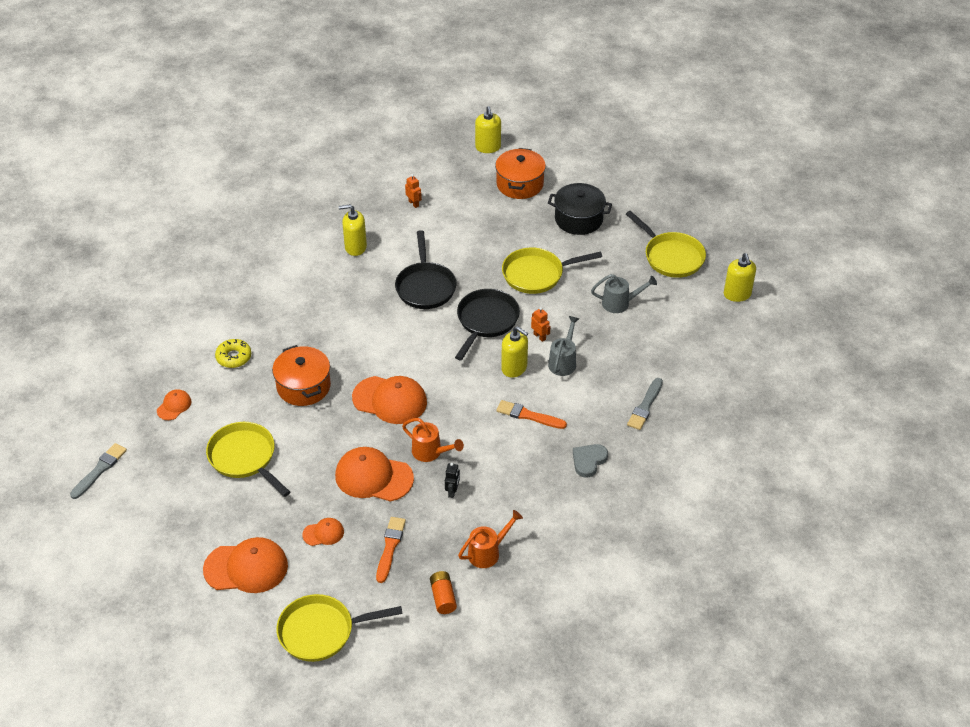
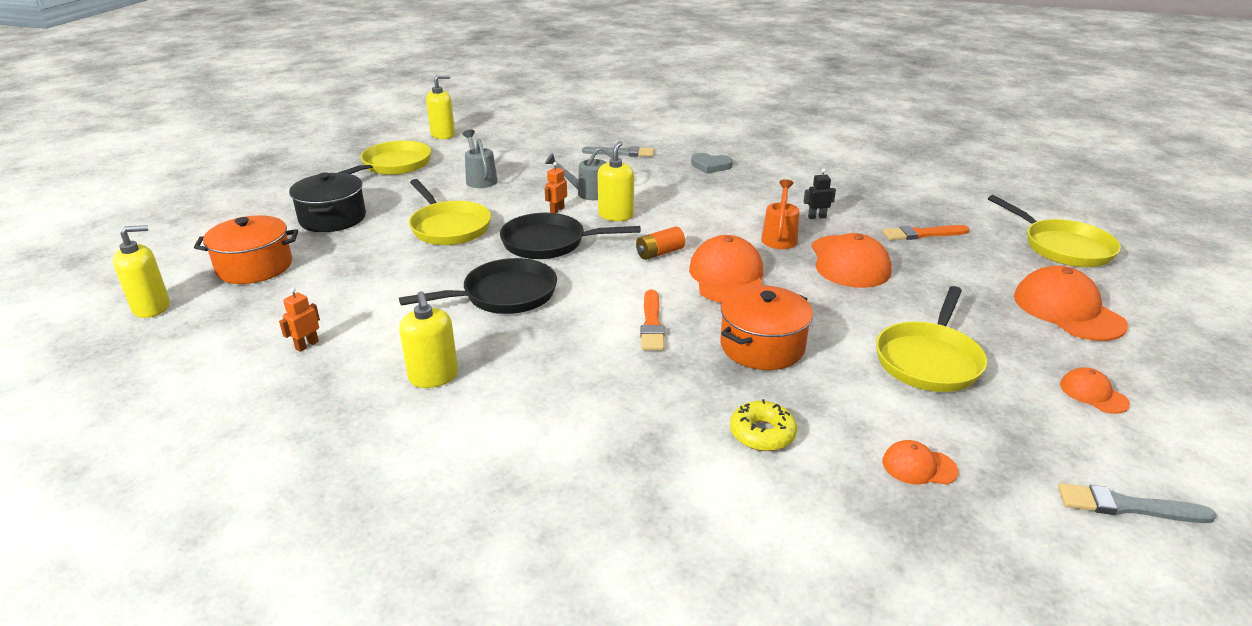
camera: 110 degrees left, 15 degrees down
(323, 533) = (957, 274): orange cap -> orange cap (1093, 394)
(443, 597) = (938, 200): orange battery -> orange battery (659, 253)
(488, 552) = (864, 190): orange watering can -> none
(528, 415) = (679, 198): orange brush -> orange brush (652, 323)

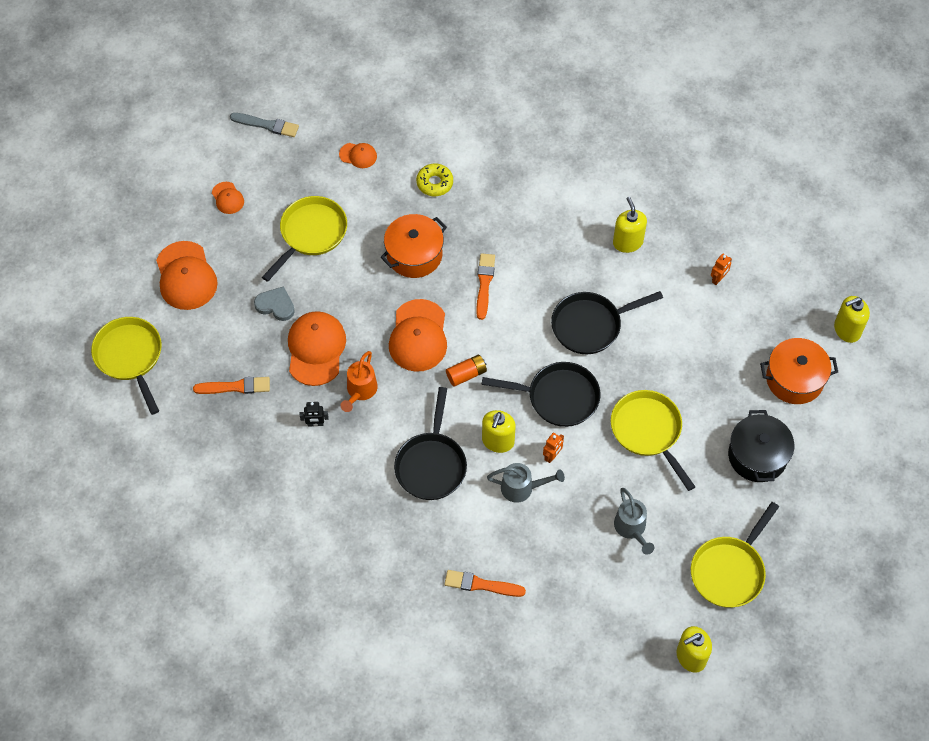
camera: 175 degrees left, 30 degrees up
(621, 153) = (481, 584): grey brush -> orange brush
(683, 201) = (431, 464): none -> black pan
(710, 166) = (388, 542): grey heart -> grey heart (275, 305)

